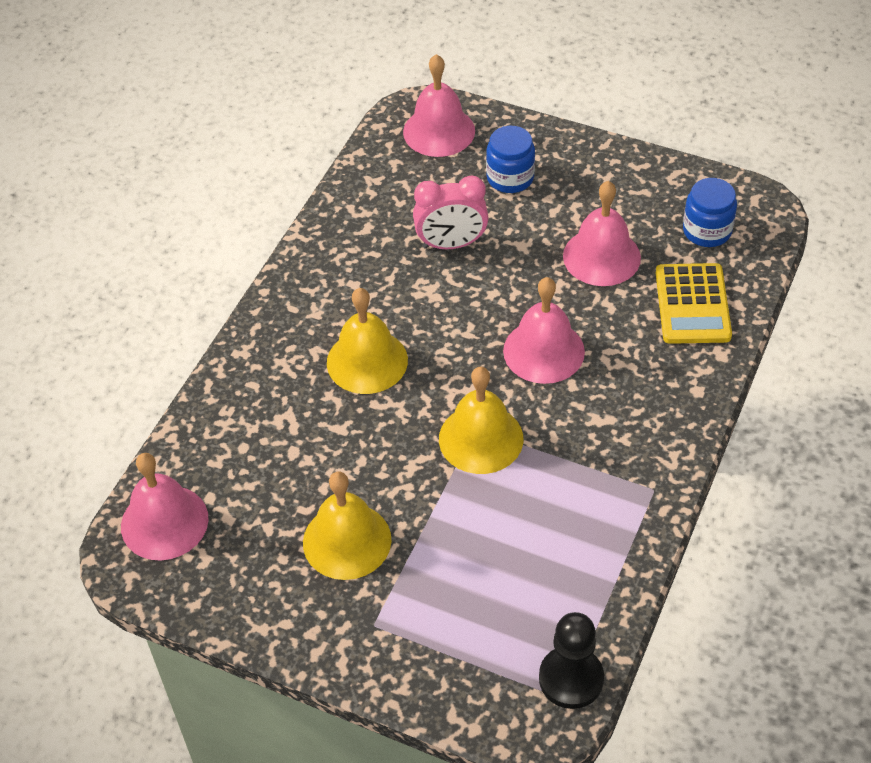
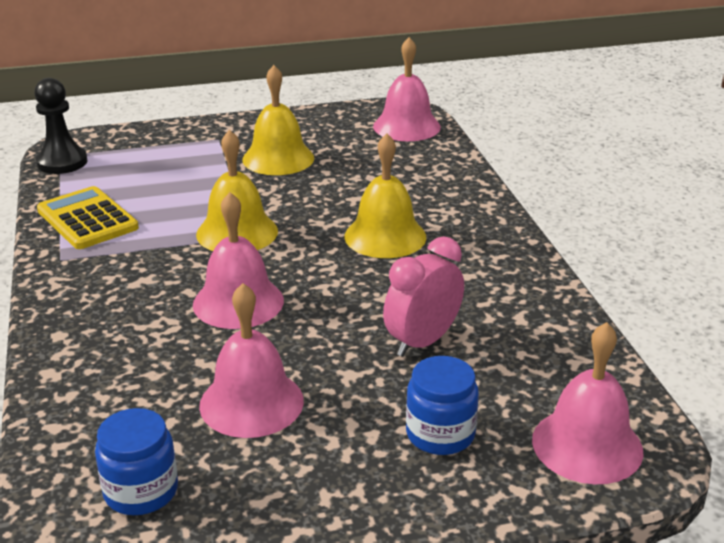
camera: 140 degrees right, 20 degrees down
(692, 304) = (109, 403): yellow calculator -> yellow calculator (87, 219)

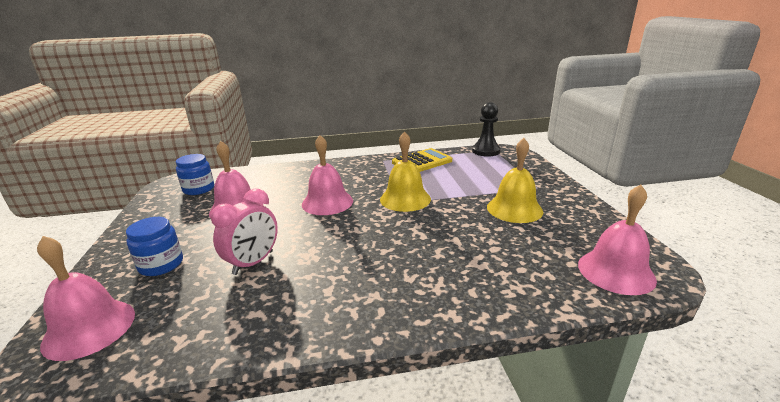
camera: 95 degrees right, 5 degrees down
(385, 236) = (394, 252): yellow bell -> none
(422, 342) = (253, 263): pink clock -> pink clock turned 75 degrees clockwise

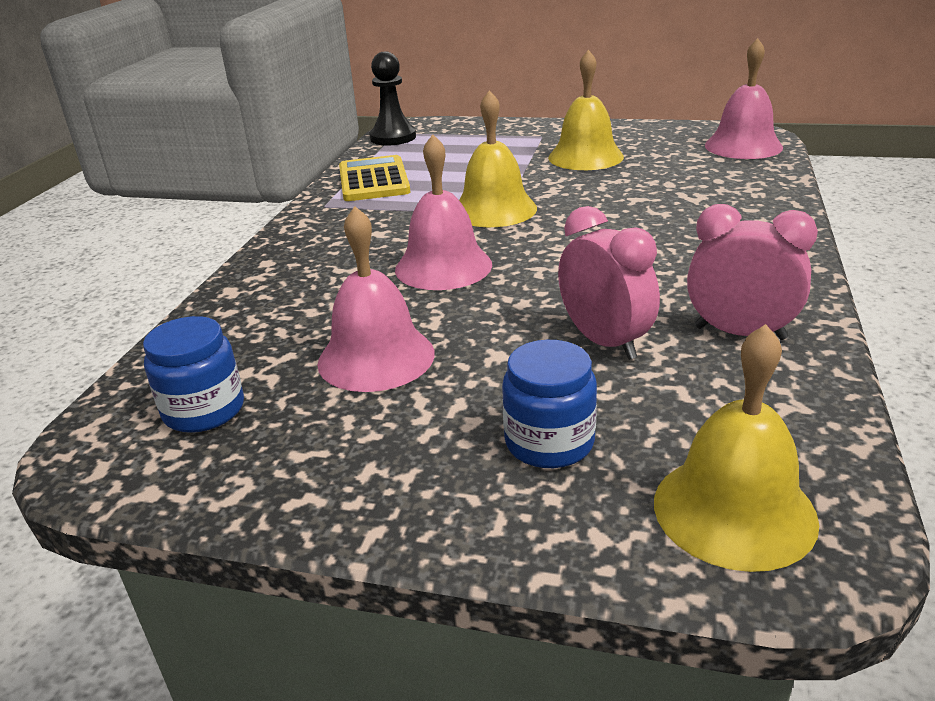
camera: 65 degrees left, 5 degrees up
(89, 328) = (734, 510): pink bell -> yellow bell
(267, 310) = (740, 333): none -> pink clock

